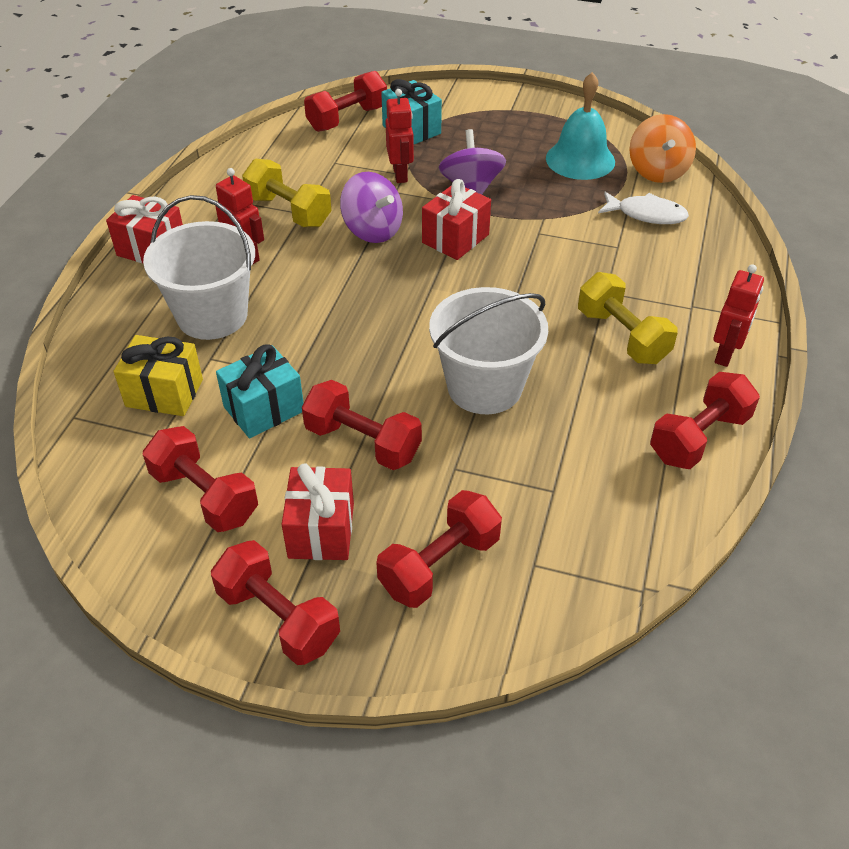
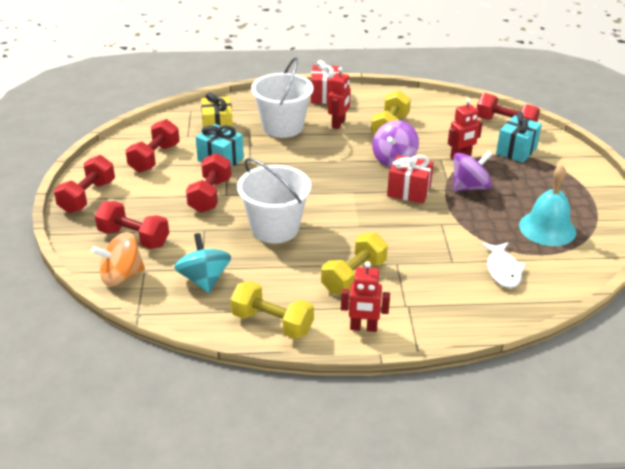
camera: 70 degrees right, 10 degrees down
(321, 530) = (144, 196): red gift -> none
(582, 492) = (204, 279): none -> turquoise spinning top
(657, 171) = (566, 269): orange spinning top -> orange spinning top (121, 276)
(699, 437) = (272, 323): red dumbbell -> yellow dumbbell

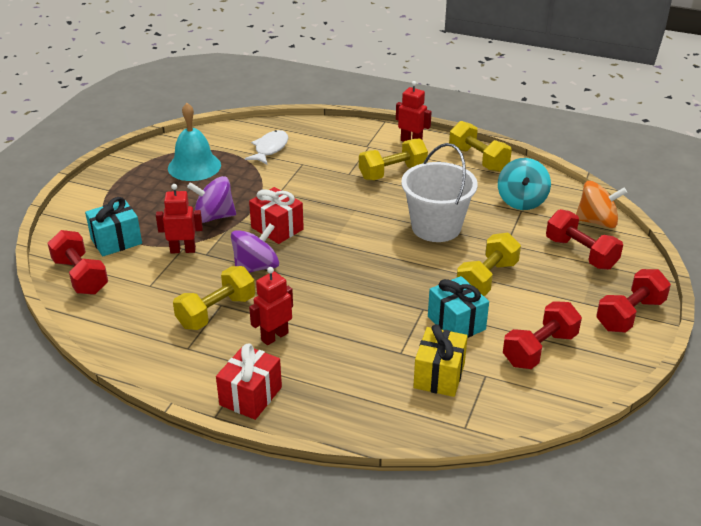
camera: 155 degrees left, 0 degrees up
(210, 195) = (487, 279): red dumbbell -> yellow dumbbell
(282, 127) = (350, 353): white bucket -> none

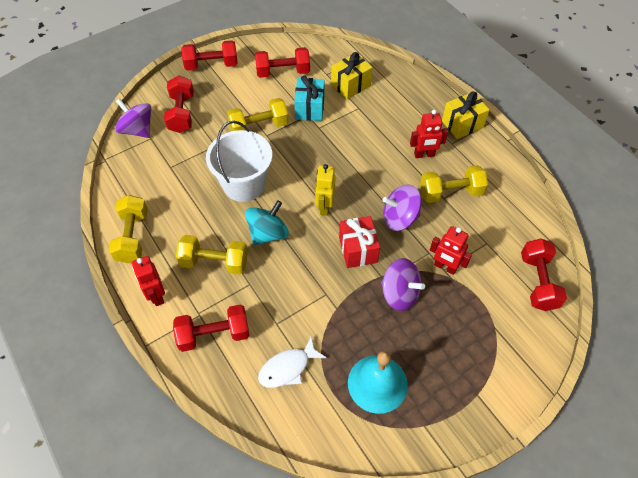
camera: 145 degrees left, 20 degrees up
(116, 241) = (495, 309): turquoise gift -> none
(251, 396) = (462, 124): red gift -> yellow gift
(340, 244) = (324, 207): none -> yellow robot
(343, 142) = (214, 335): none -> red dumbbell
(521, 201) = (159, 175): turquoise spinning top -> turquoise spinning top (268, 233)
(597, 221) = (137, 130): orange spinning top -> purple spinning top

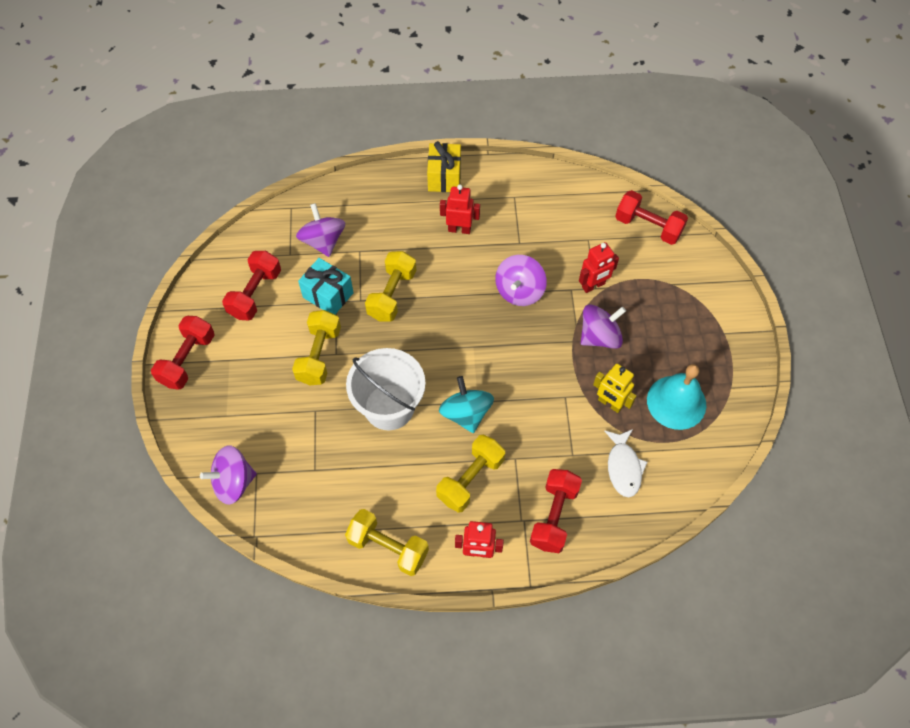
camera: 60 degrees left, 5 degrees up
(181, 113) = (242, 424): red dumbbell -> none
(324, 207) = (465, 347): yellow robot -> yellow robot (610, 403)
(350, 85) = (323, 241): yellow gift -> purple spinning top
(358, 250) = (533, 345): red gift -> none
(424, 155) = (459, 229): red robot -> red robot turned 105 degrees counterclockwise
(450, 193) = (517, 234): yellow dumbbell -> yellow dumbbell (392, 295)

